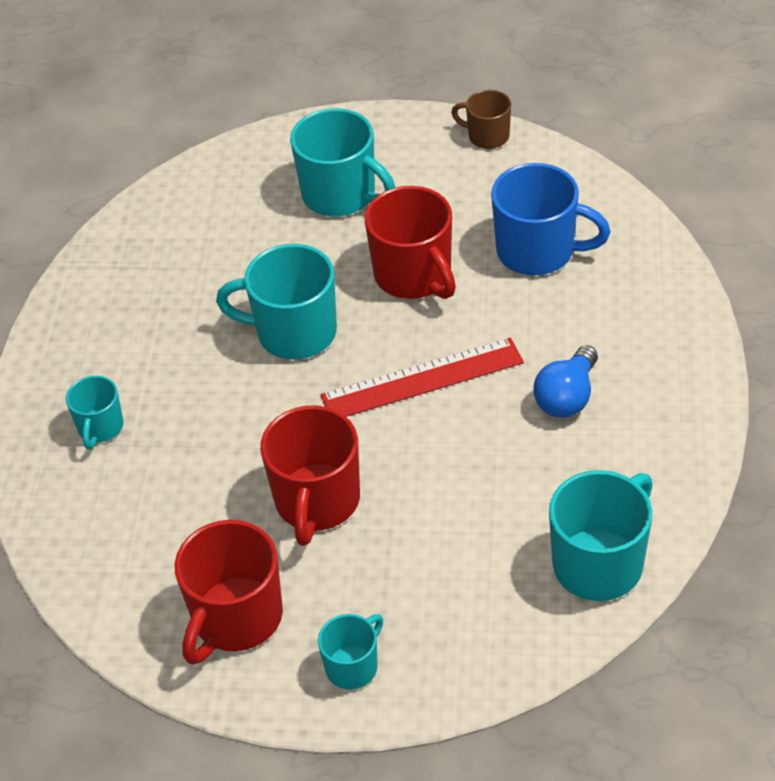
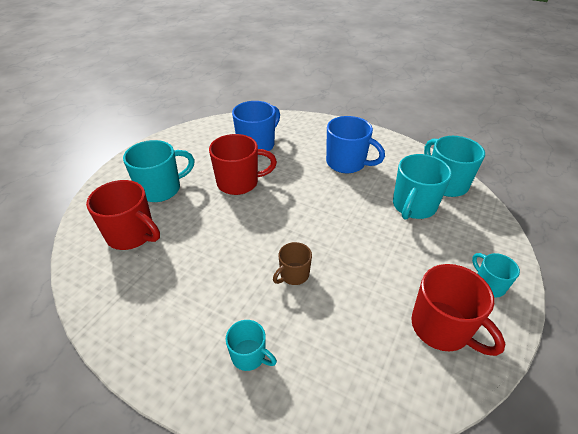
camera: 70 degrees left, 5 degrees down
(294, 333) = (241, 236): turquoise mug -> turquoise mug (413, 206)
(317, 502) = (368, 264): red mug -> red mug (132, 235)
(422, 379) = (307, 200): red ruler -> none
(487, 136) = (174, 136): brown mug -> brown mug (293, 275)
(567, 397) = (347, 163): blue light bulb -> blue mug

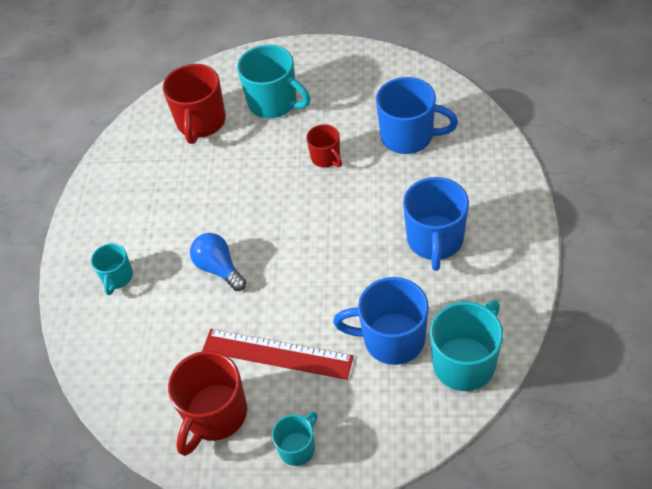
camera: 70 degrees right, 10 degrees up
(239, 182) = (326, 158): red mug -> red mug, size x0.56
(293, 275) = (219, 268): brown mug -> blue light bulb
(398, 267) = (277, 354): none -> red ruler
(413, 206) = (391, 339): turquoise mug -> blue mug

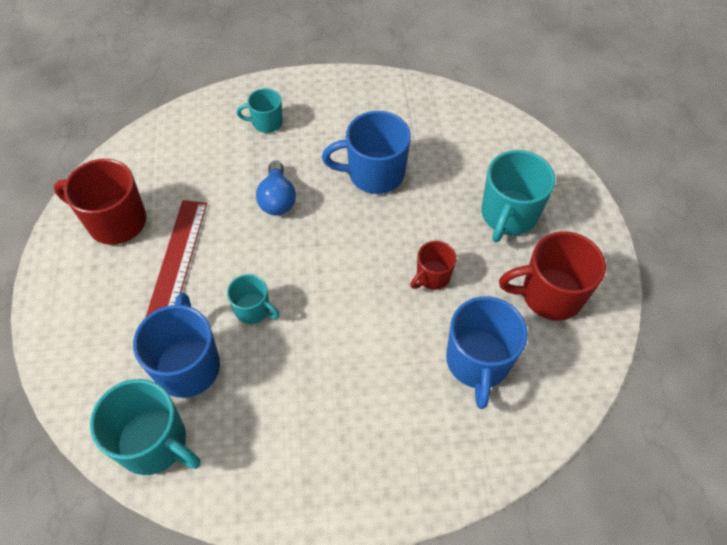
camera: 75 degrees right, 5 degrees up
(201, 123) = (467, 153): red mug -> red mug (549, 295)
(219, 268) = (277, 199): blue light bulb -> blue light bulb turned 135 degrees clockwise
(298, 447) = (74, 292): turquoise mug -> turquoise mug (253, 309)
(435, 240) = (319, 402): blue mug -> blue mug (374, 174)

